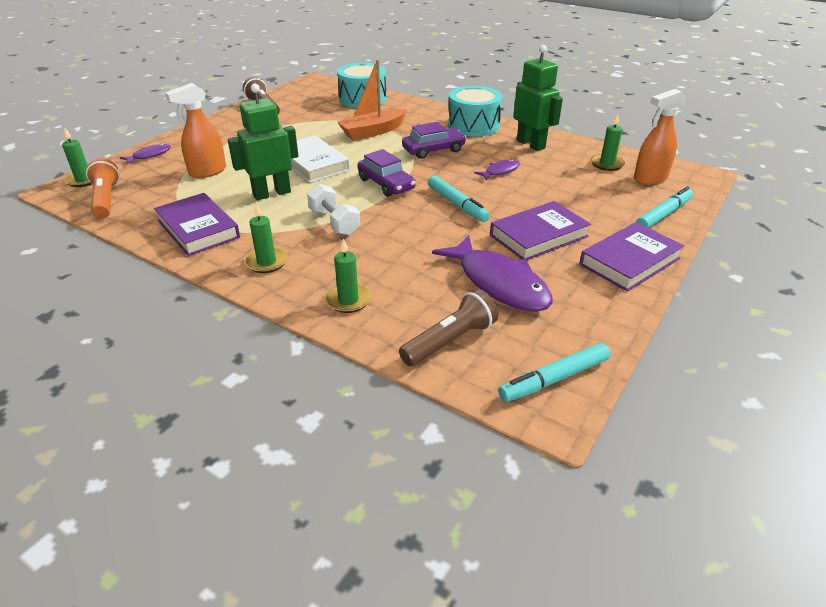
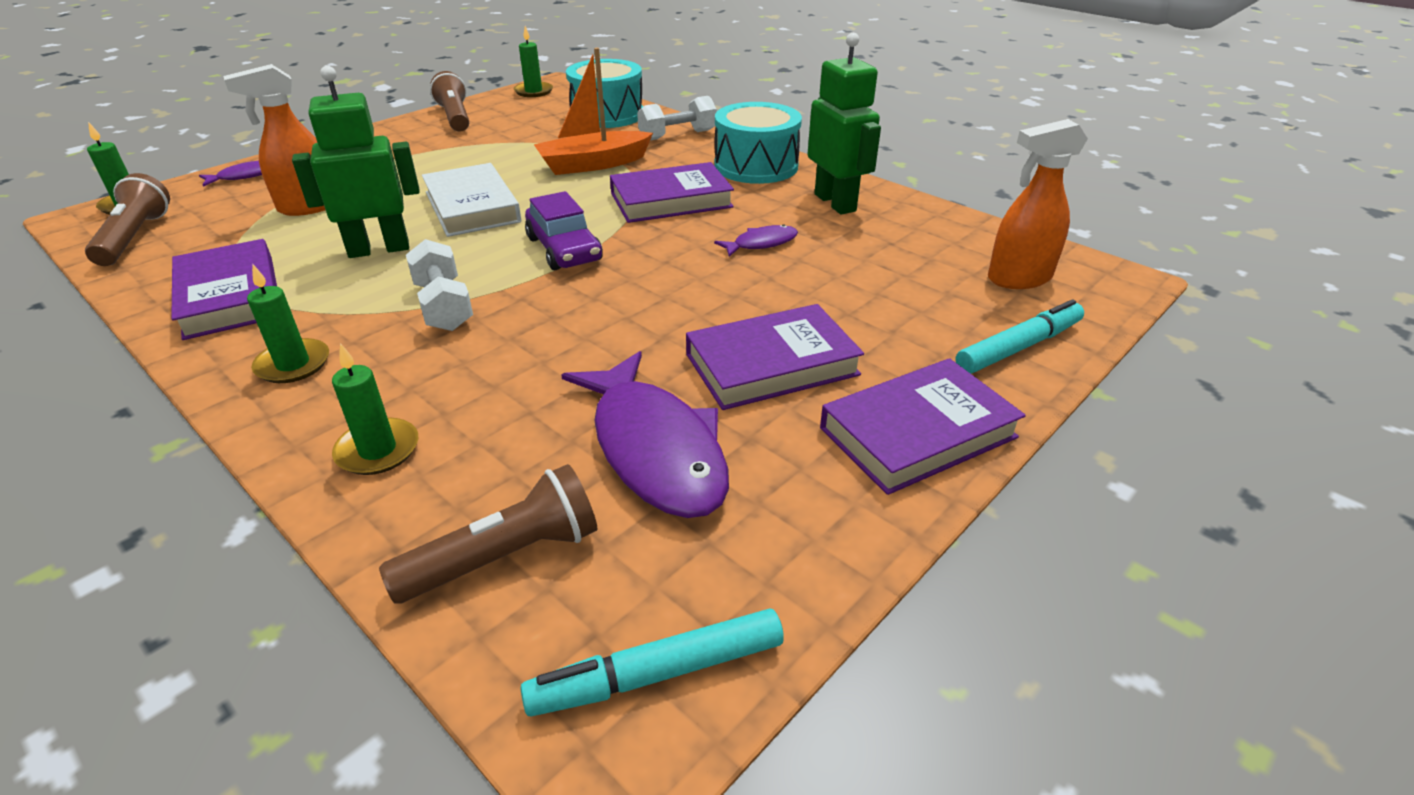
camera: 10 degrees right, 0 degrees up
(106, 199) = (135, 237): orange flashlight -> brown flashlight
(415, 109) = (677, 135): none -> white dumbbell
(433, 150) = (671, 200): purple car -> purple book
(457, 204) = (660, 294): turquoise marker -> none
(607, 164) = (951, 246): green candle -> green candle (533, 91)

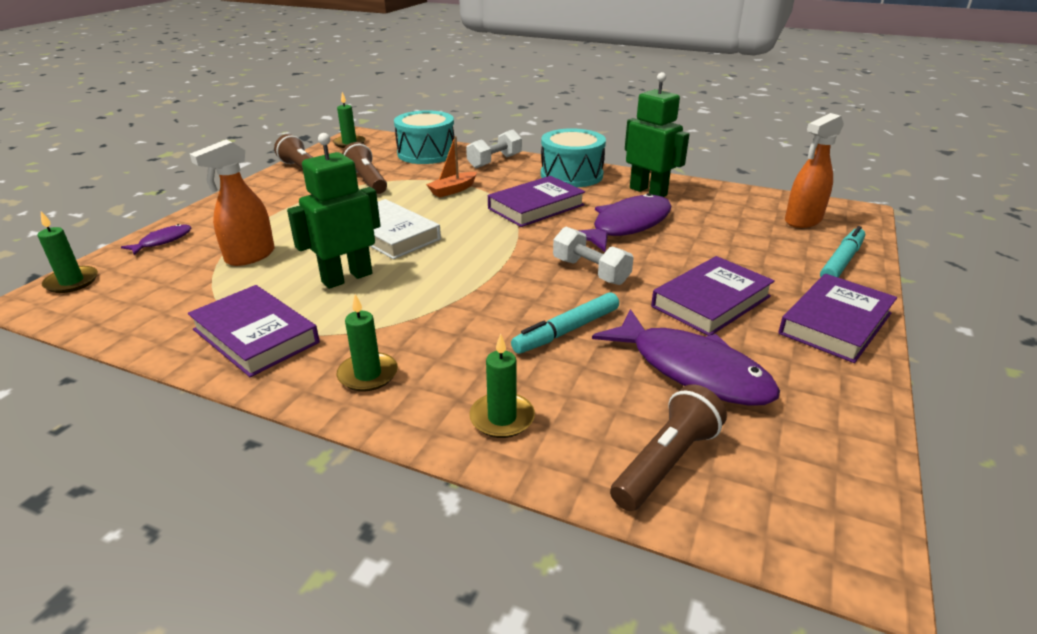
camera: 20 degrees left, 5 degrees down
(135, 237) = (109, 307): brown flashlight -> brown flashlight (367, 181)
(443, 306) = (444, 308): white dumbbell -> white dumbbell (590, 271)
(564, 249) = (493, 253): purple car -> none
(593, 164) = (453, 190): orange boat -> orange boat, size x0.62
(657, 673) = (831, 502): turquoise marker -> turquoise marker (566, 331)
(761, 243) = (627, 226): purple fish -> purple fish, size x2.10

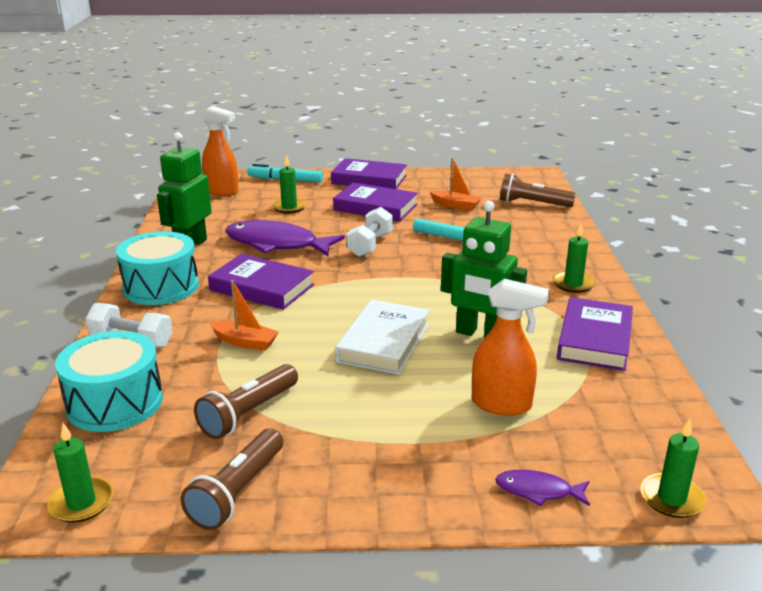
camera: 115 degrees left, 5 degrees down
(502, 418) = (554, 240): green candle -> green candle (289, 207)
(692, 370) = (455, 205): purple fish -> orange boat

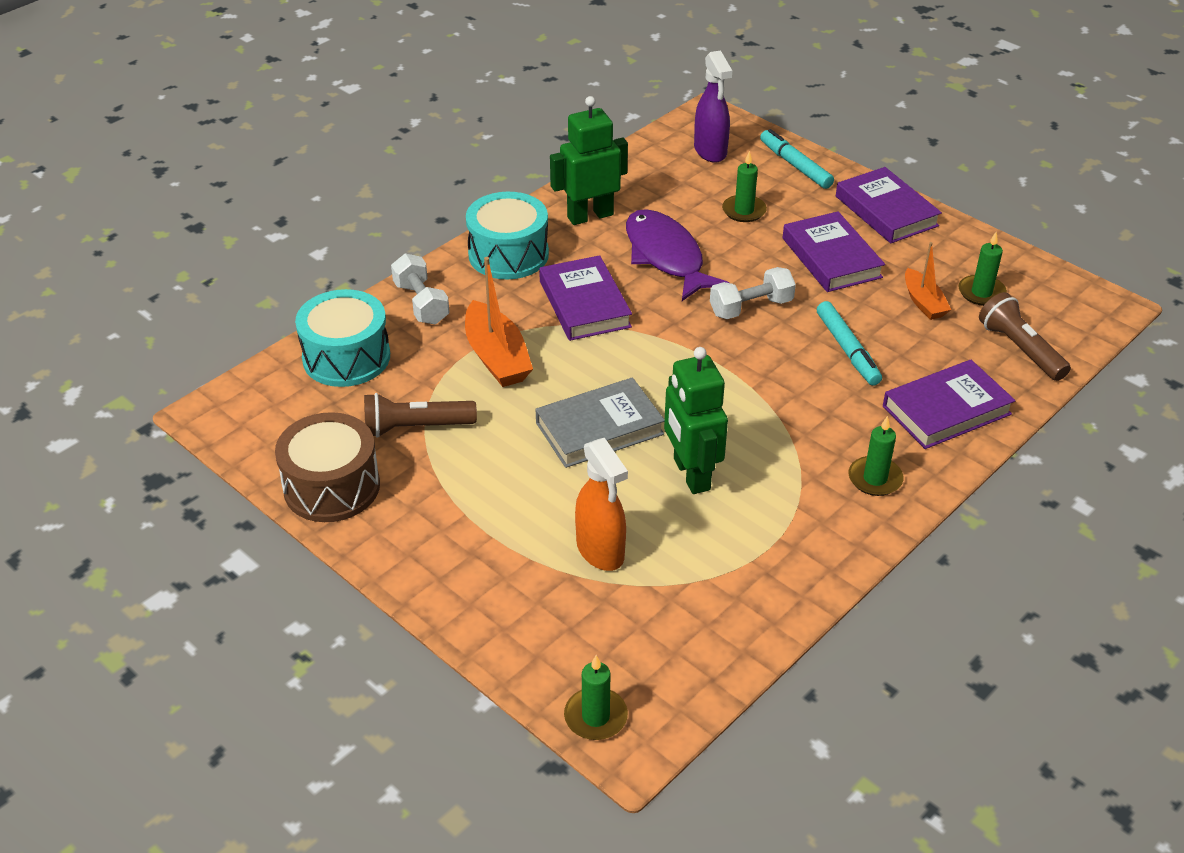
camera: 45 degrees right, 15 degrees up
(81, 503) = (242, 428): green candle -> green candle (981, 292)
(222, 191) = (710, 151): orange spray bottle -> purple spray bottle
(237, 492) = (332, 487): brown flashlight -> brown drum
(245, 342) = (497, 357): orange boat -> orange boat, size x1.60
(384, 342) = (599, 428): white book -> grey book
(538, 491) = (513, 635): purple fish -> none
(595, 339) = (785, 550): purple book -> purple book (946, 410)

